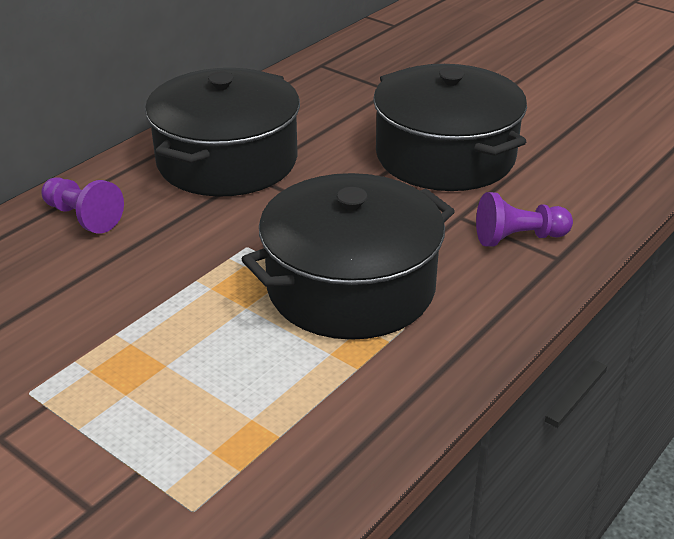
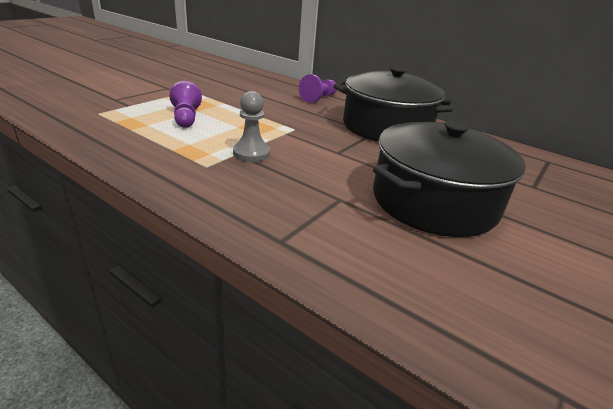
camera: 85 degrees right, 5 degrees down
(351, 287) = (251, 153): black pot -> grey pawn
(518, 238) = (311, 223): purple pawn -> purple pawn (186, 118)

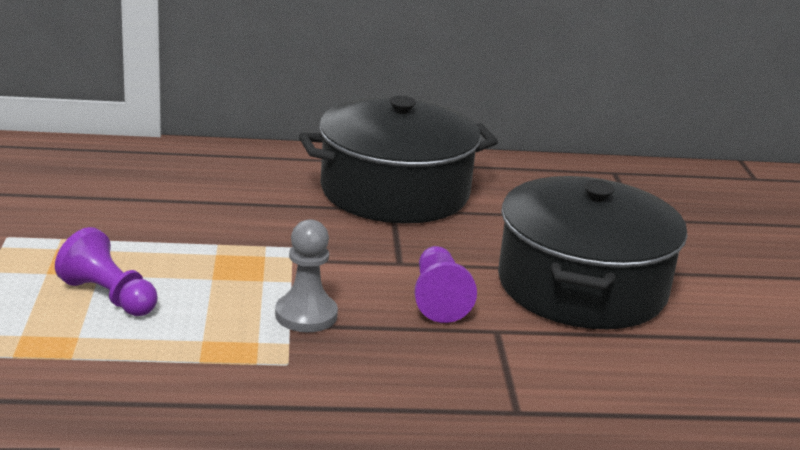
camera: 40 degrees left, 5 degrees down
(319, 98) = (230, 169): purple pawn -> purple pawn (438, 299)

